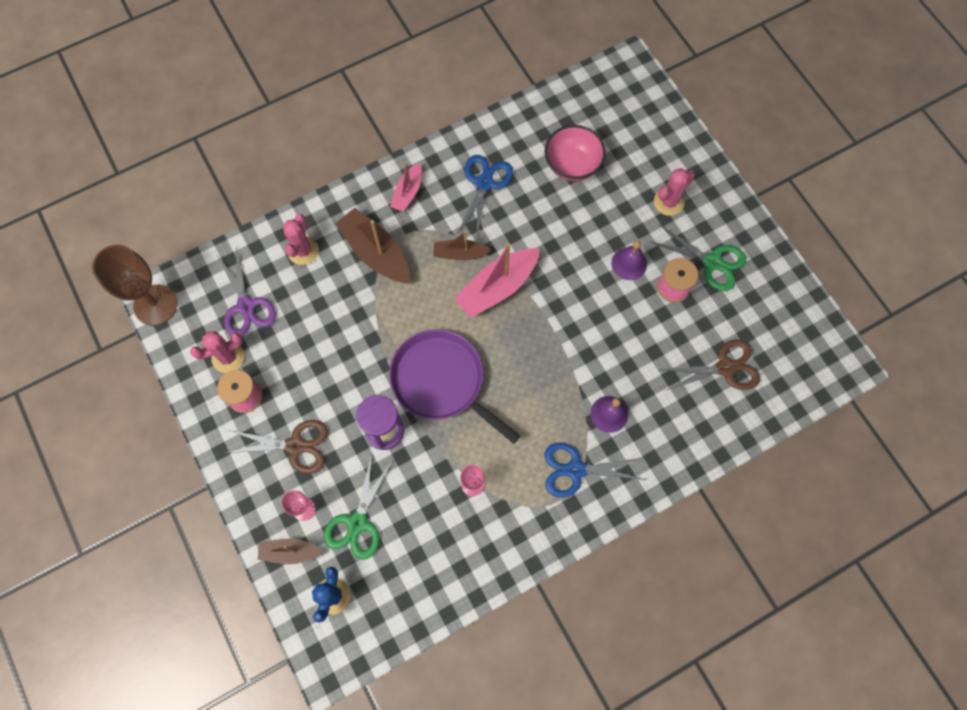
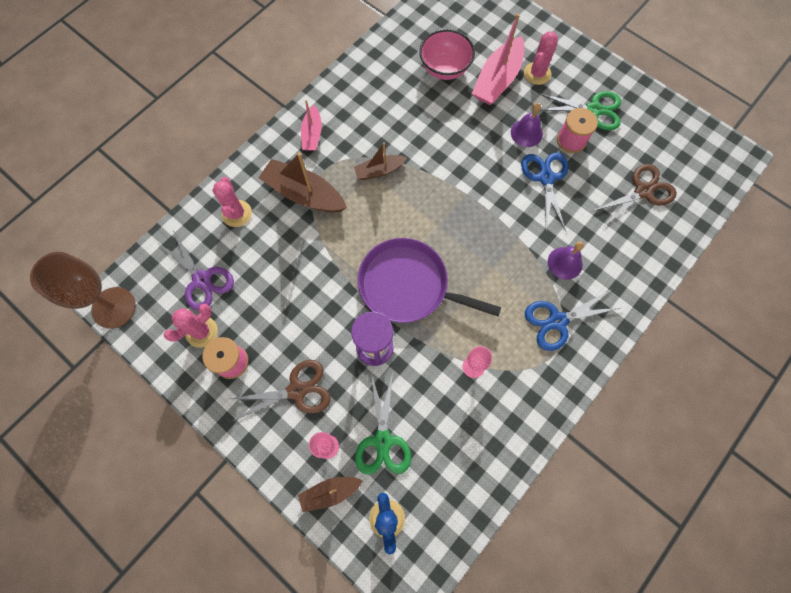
camera: 20 degrees left, 0 degrees up
(484, 183) = (376, 106): blue scissors -> blue scissors (546, 178)
(497, 287) = (423, 188): pink boat -> pink boat (497, 80)

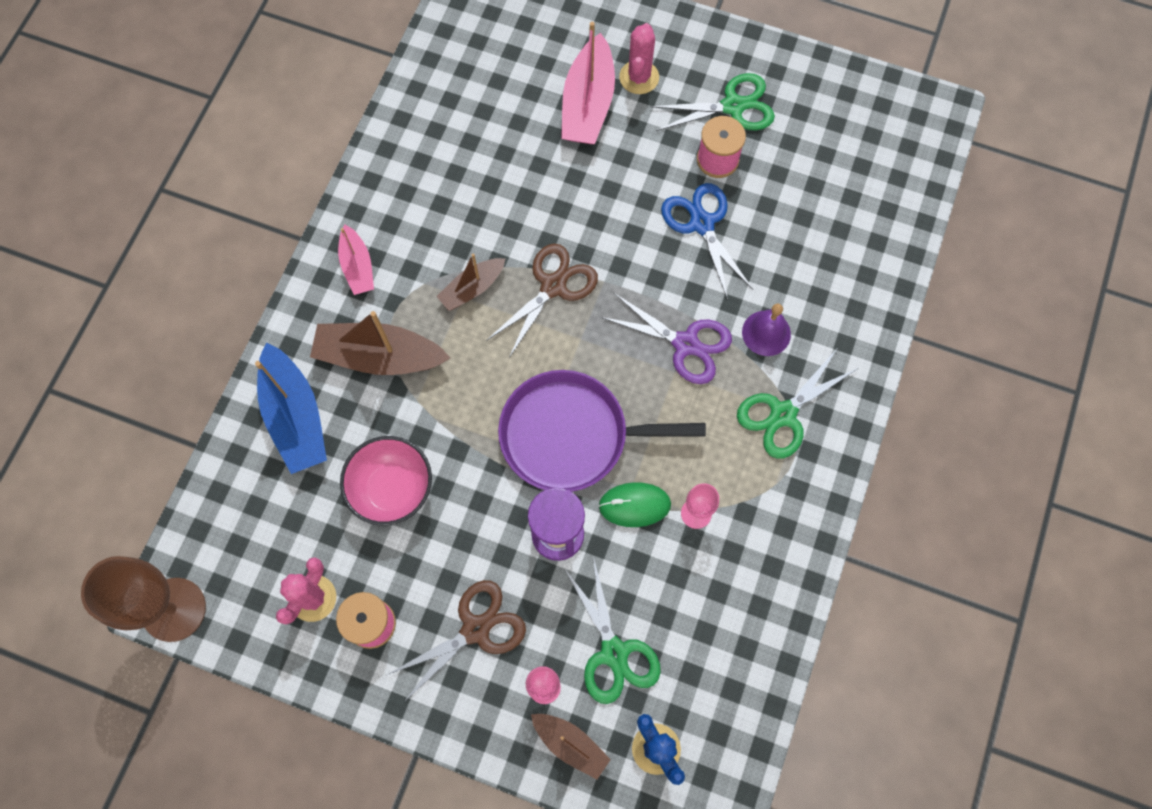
camera: 20 degrees left, 0 degrees up
(202, 280) = (283, 526): purple scissors -> purple scissors (685, 344)
(237, 213) = (295, 417): pink cactus -> blue boat
(330, 492) = (570, 744): brown boat -> brown boat turned 105 degrees counterclockwise
(433, 346) = (634, 505): none -> green mouse
(445, 69) = (509, 110): pink bowl -> pink bowl (392, 489)
(526, 133) = (654, 168): purple bell -> none
(557, 321) = (783, 414): blue scissors -> green scissors
(643, 191) = (835, 200): brown scissors -> brown scissors (553, 286)

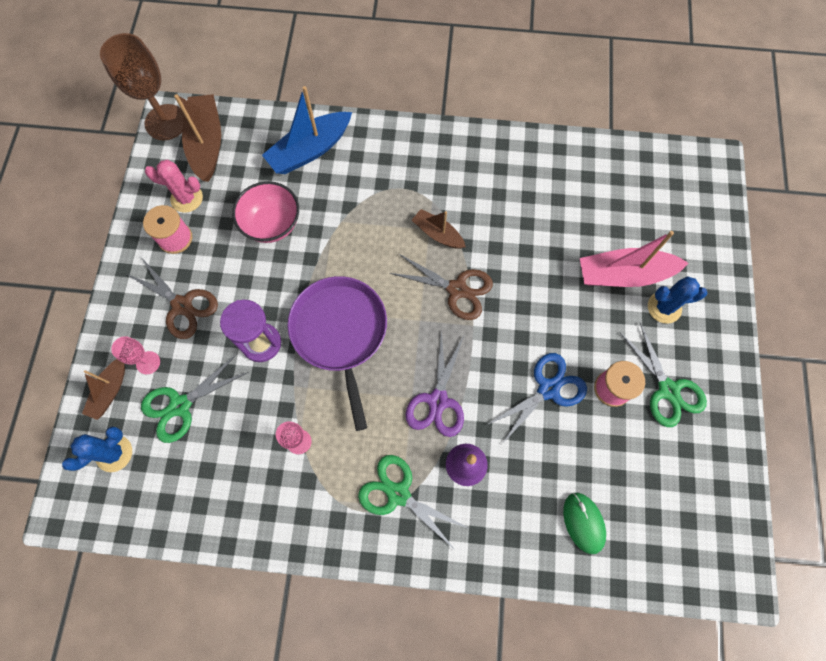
camera: 75 degrees right, 0 degrees up
(357, 267) = (431, 155): pink boat -> none
(379, 357) = (367, 188): brown boat -> brown boat (207, 143)
(634, 505) = (295, 393): green mouse -> green mouse (583, 522)
(639, 77) = (664, 307): pink cactus -> blue cactus

